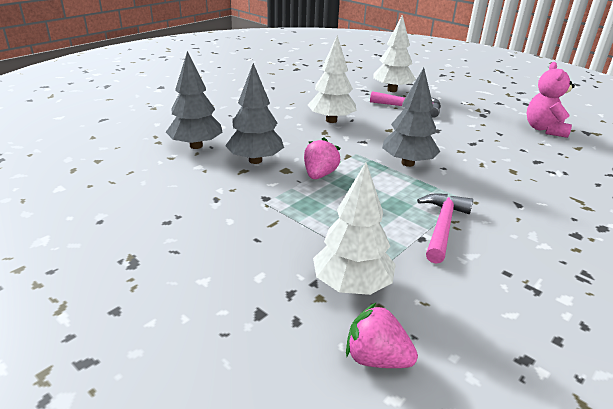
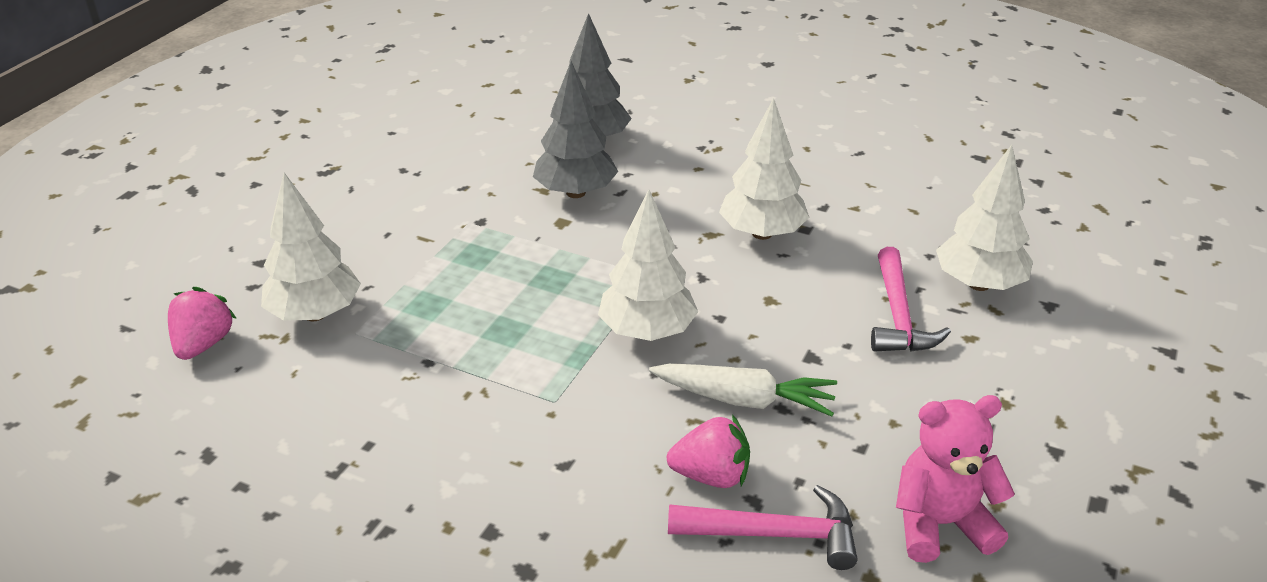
camera: 75 degrees right, 5 degrees up
(319, 175) = (562, 252): pink strawberry -> pink strawberry (711, 476)
(407, 163) = (647, 331): grey tree -> white tree
(442, 226) = (464, 379): pink hammer -> pink hammer (775, 534)
(467, 150) = (744, 400): none -> white carrot

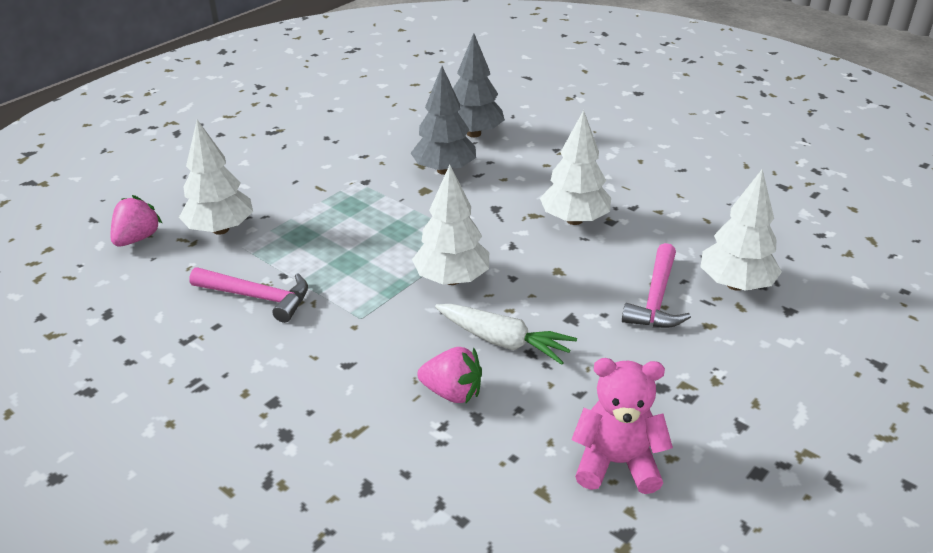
camera: 15 degrees right, 0 degrees up
(775, 534) = (481, 445): pink hammer -> pink hammer (258, 297)

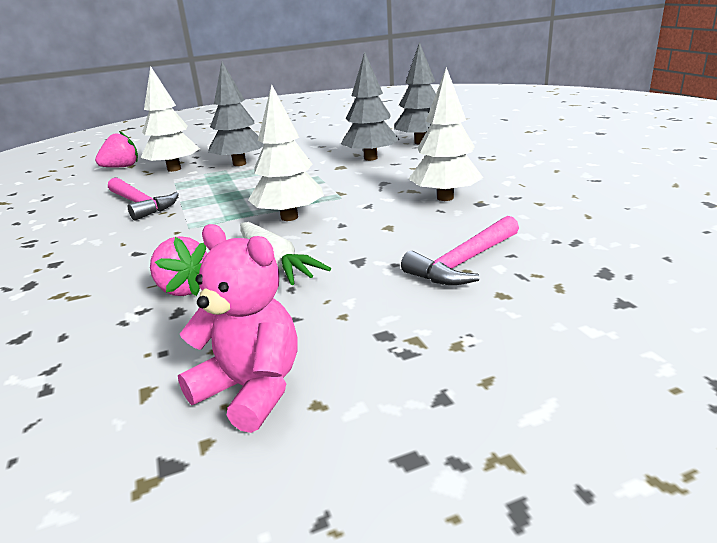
camera: 30 degrees right, 10 degrees down
(297, 205) = (239, 164): none -> grey tree
(735, 284) = (571, 268): white tree -> none

